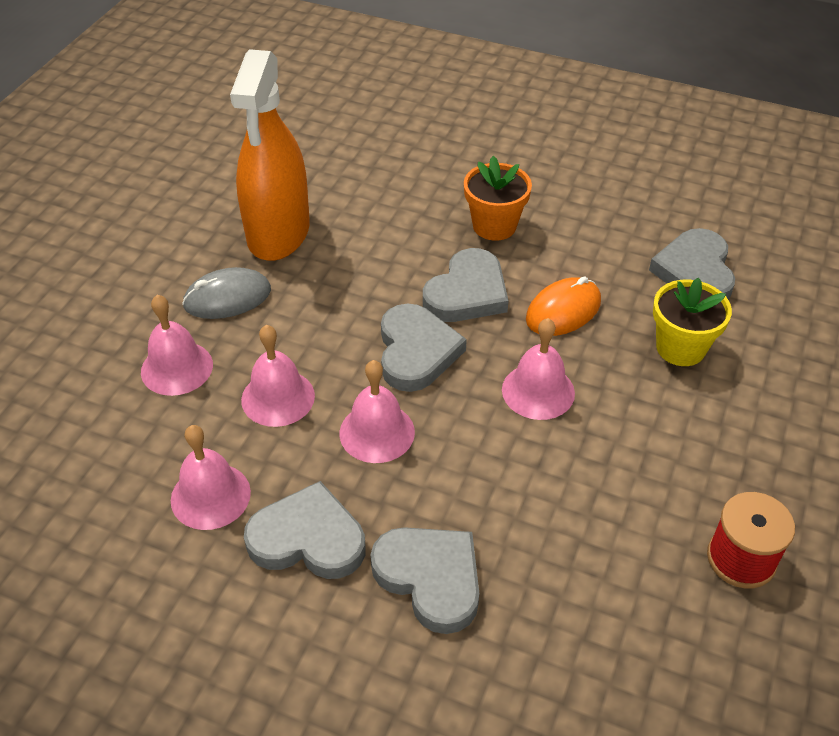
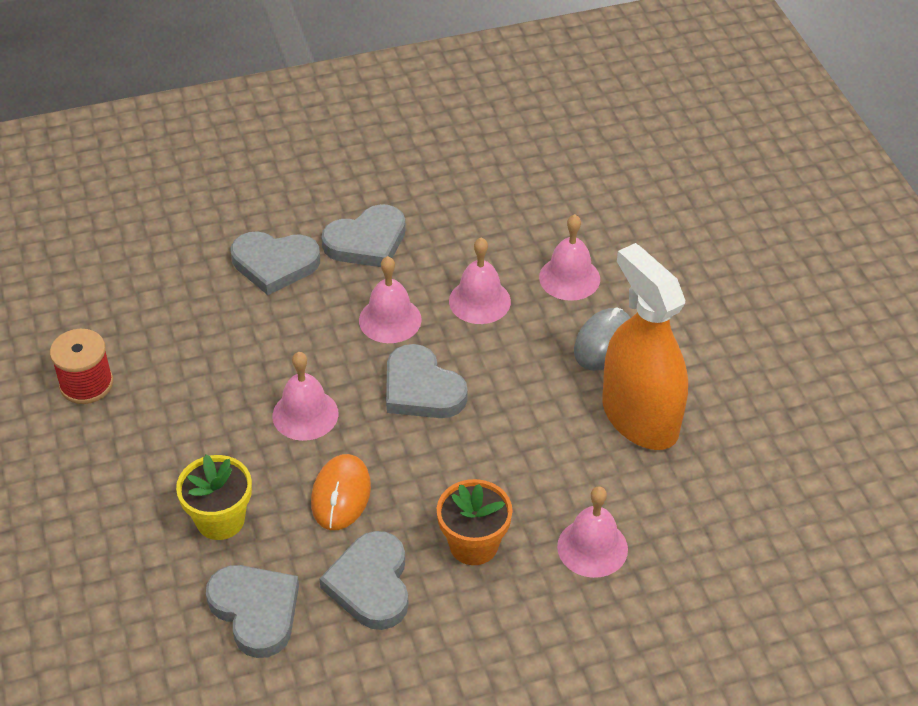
camera: 140 degrees right, 0 degrees up
(210, 496) = (449, 228): pink bell -> pink bell (592, 547)
(467, 293) = (432, 461): grey heart -> grey heart (371, 584)

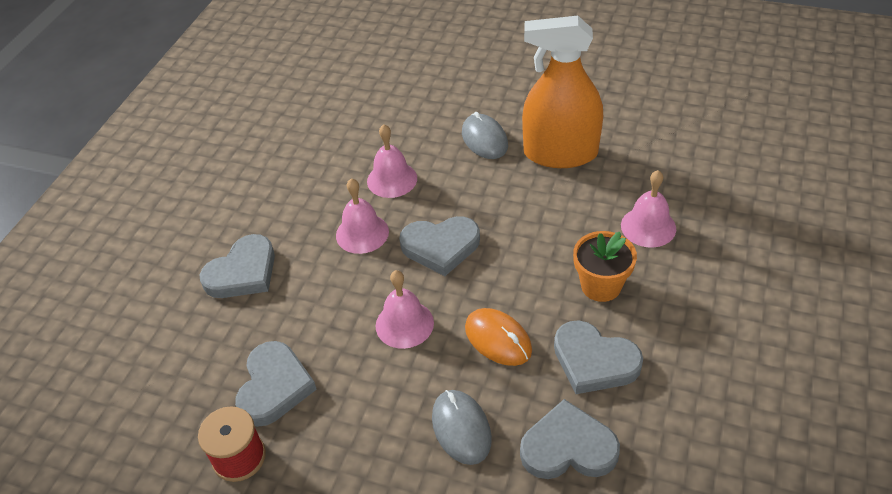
camera: 50 degrees left, 0 degrees up
(220, 520) = (461, 428): yellow flower pot -> grey mouse
(367, 241) = (277, 210): grey heart -> grey heart (274, 386)
(569, 278) = (415, 128): pink bell -> none

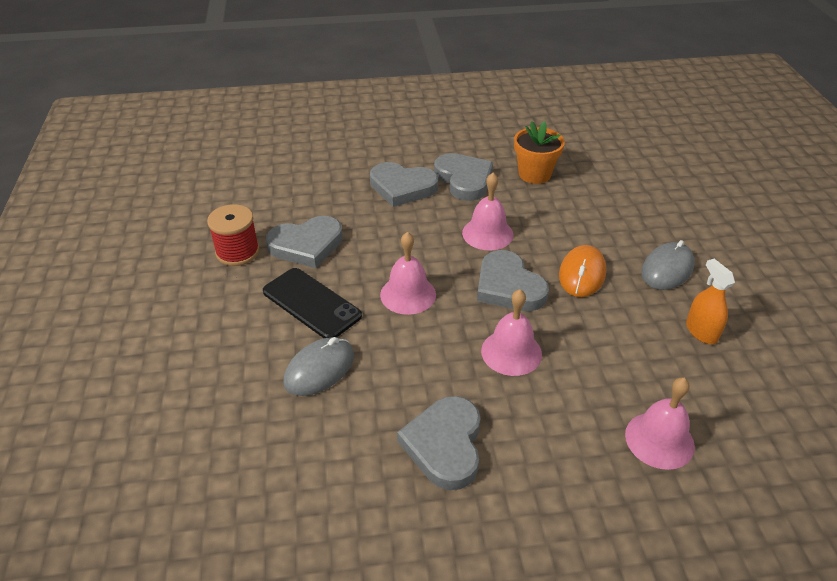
camera: 60 degrees right, 5 degrees down
(367, 409) = (311, 304): none -> black phone
(392, 179) = (562, 228): pink bell -> pink bell (511, 352)
(498, 339) = (428, 362): orange mouse -> orange mouse (582, 274)
(560, 153) = (701, 331): orange spray bottle -> orange spray bottle, size x0.45
(568, 447) = (334, 454): grey heart -> grey heart (464, 180)
(601, 286) = (545, 421): orange flower pot -> orange flower pot (534, 174)

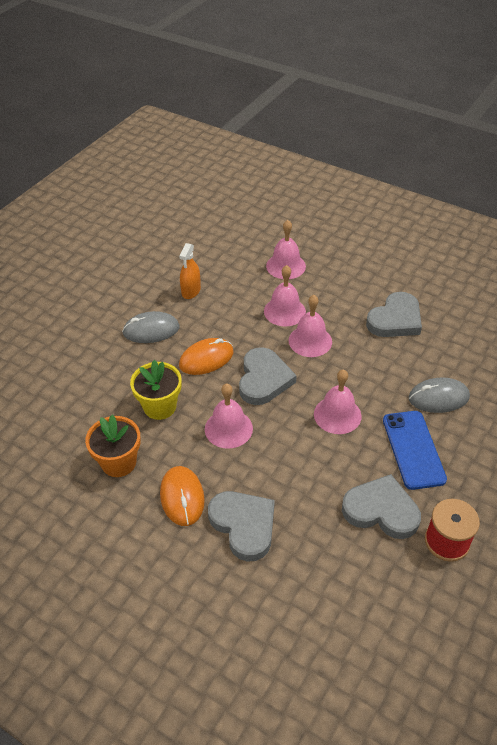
camera: 140 degrees left, 5 degrees up
(311, 304) = (413, 449): black phone -> blue phone
(464, 180) = (182, 497): grey heart -> orange mouse
(561, 218) = (160, 406): none -> yellow flower pot
(579, 371) = (284, 311): none -> pink bell

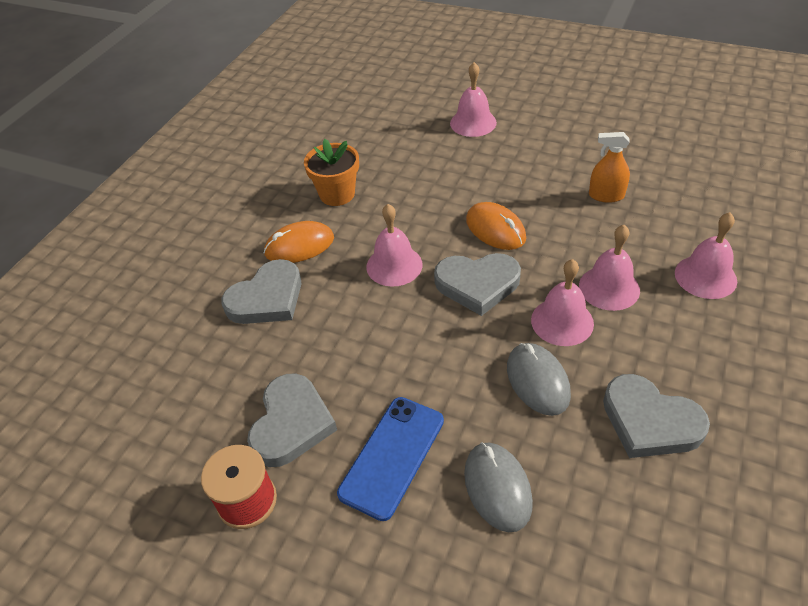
camera: 85 degrees right, 0 degrees up
(151, 330) = (525, 177): grey mouse -> grey mouse (537, 381)
(160, 406) = (414, 207): yellow flower pot -> none
(337, 415) = (436, 364): pink bell -> pink bell (473, 123)
(413, 449) = (392, 456): blue phone -> blue phone turned 45 degrees counterclockwise

